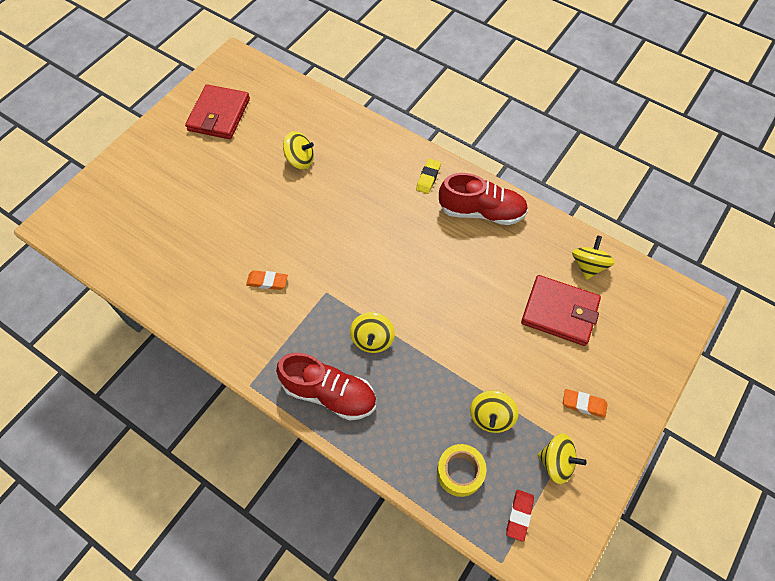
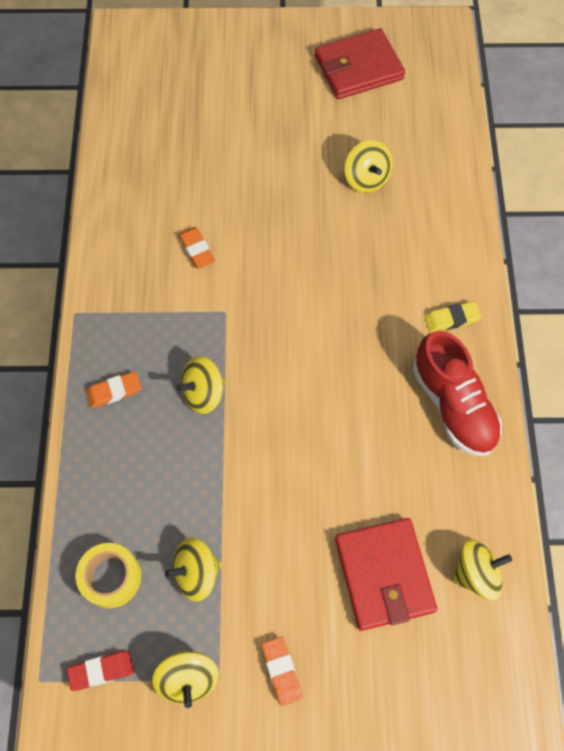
camera: 55 degrees right, 5 degrees up
(329, 393) = (114, 391): red shoe -> orange eraser

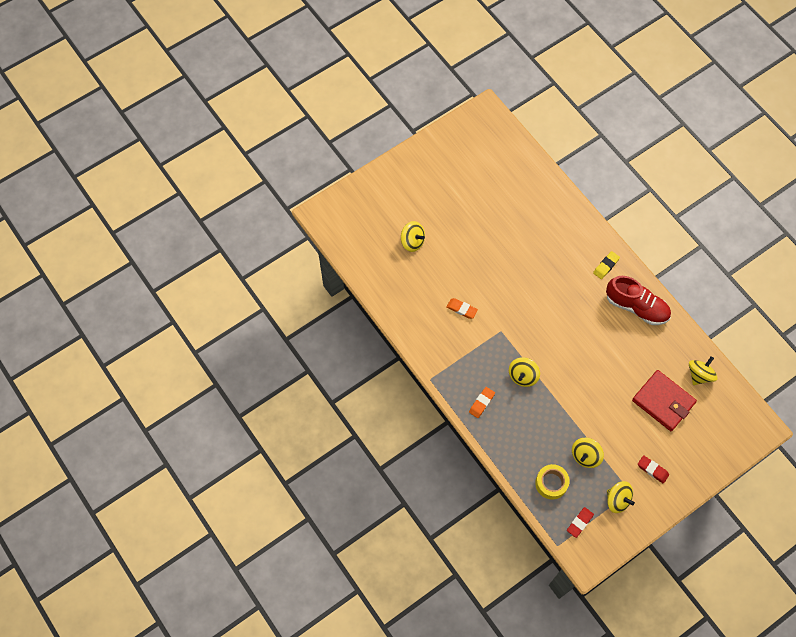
camera: 35 degrees left, 0 degrees up
(281, 671) = (652, 470): orange eraser -> red eraser
(358, 68) = (461, 160): red wallet -> none
(366, 178) = (513, 219): yellow spinning top -> yellow spinning top (412, 241)

